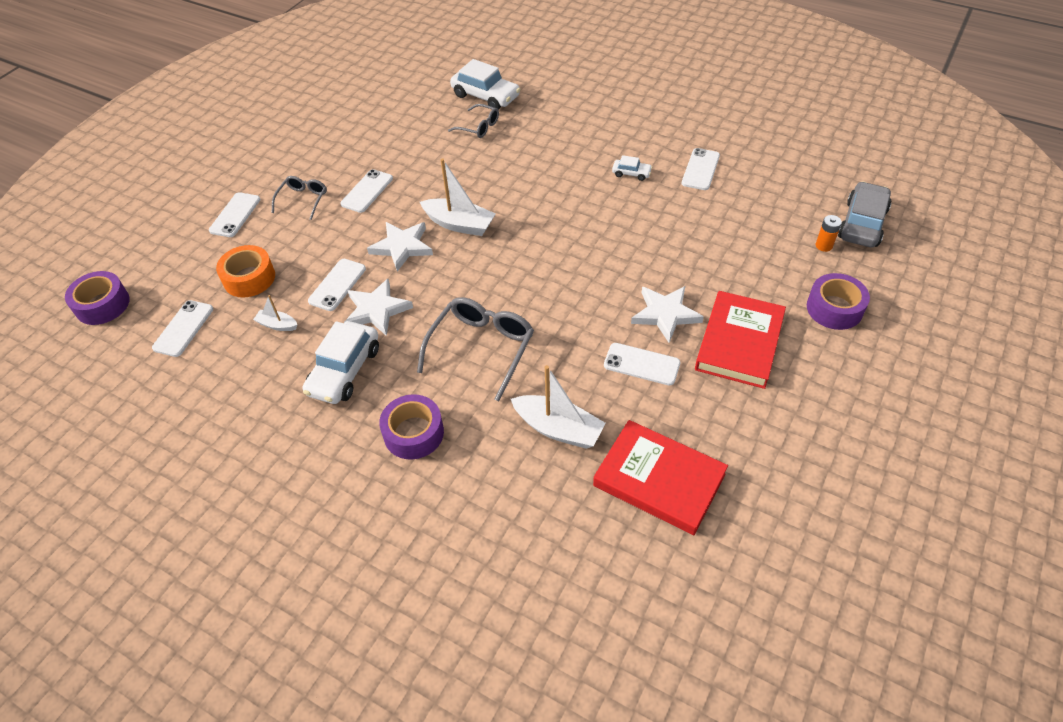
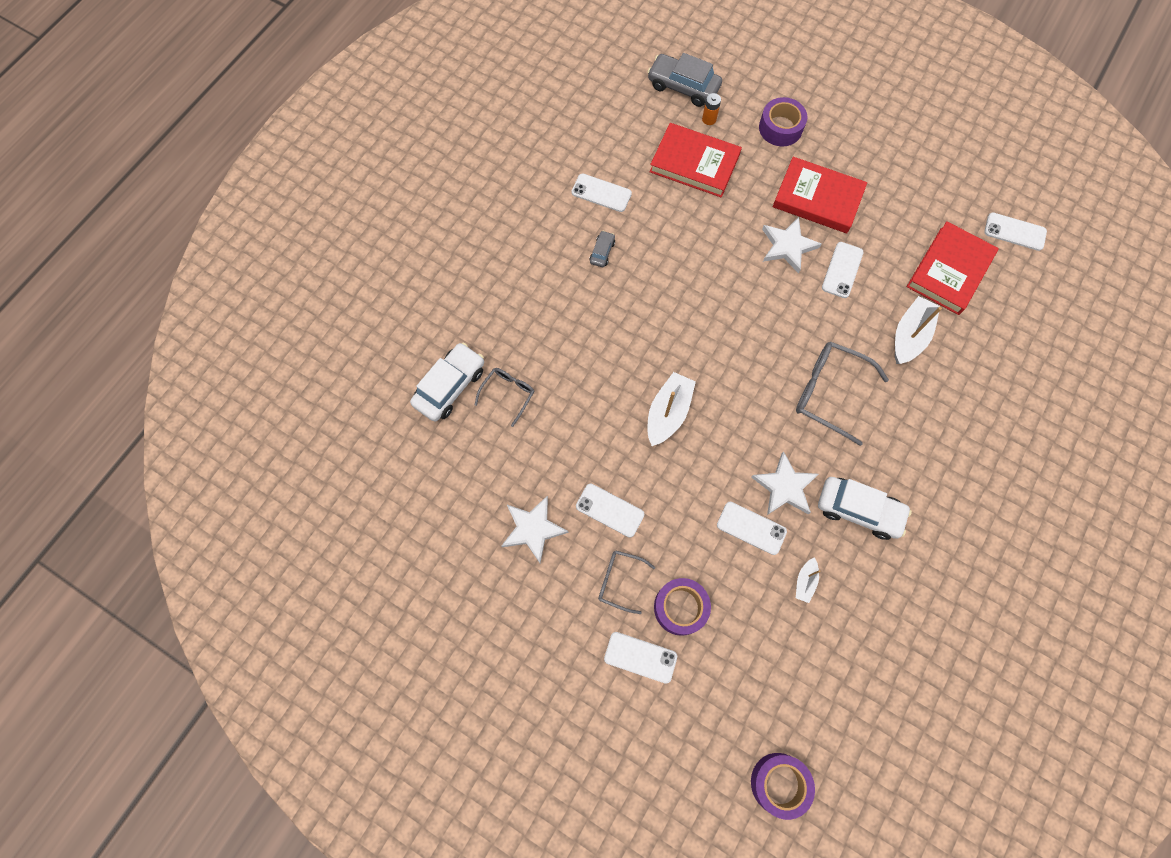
camera: 90 degrees left, 20 degrees up
(183, 328) = (811, 680): white phone -> white phone (1014, 232)
(249, 278) = (741, 622): orange tape -> none
(402, 247) = (699, 467): white star -> white star (533, 529)
(413, 433) = (921, 446): purple tape -> purple tape (680, 607)
(631, 173) = (602, 252): white car -> grey car
(758, 235) = (694, 163): none -> red book

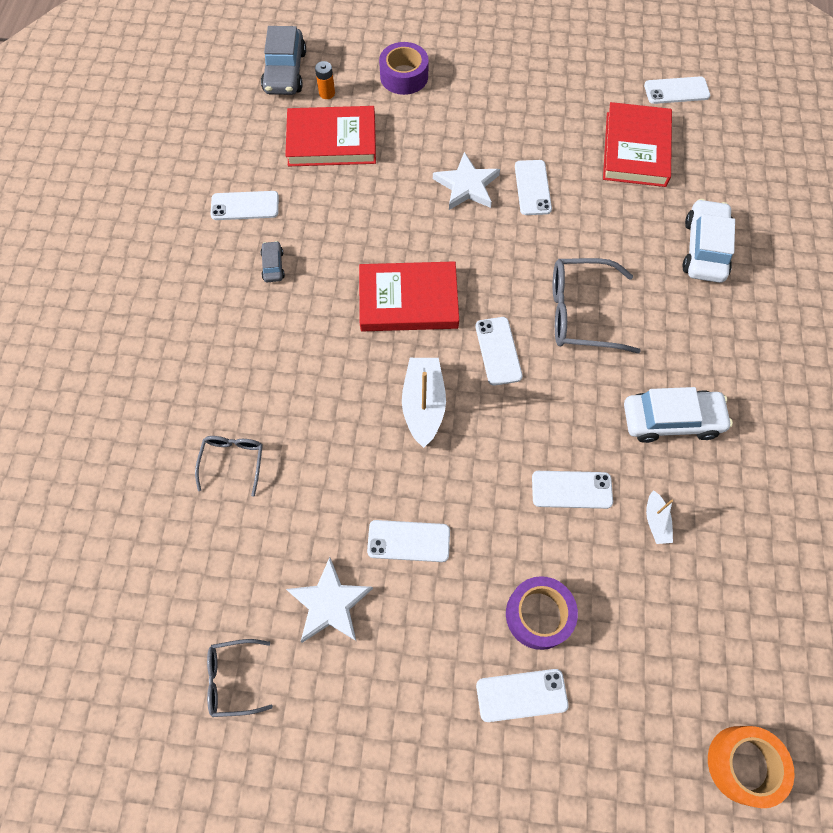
camera: 25 degrees left, 5 degrees down
(450, 386) = (159, 482): white car -> white car (704, 249)
(619, 581) = (457, 617): grey glasses -> grey glasses (233, 679)
(683, 87) = (285, 72): grey car -> grey car turned 90 degrees counterclockwise
(746, 395) = (498, 351): none -> white phone
(779, 783) = (743, 764): purple tape -> orange tape
(784, 487) = (584, 429): white star -> none
(817, 198) = (474, 129): red book -> red book (408, 300)
(909, 335) = (630, 225): white boat -> none

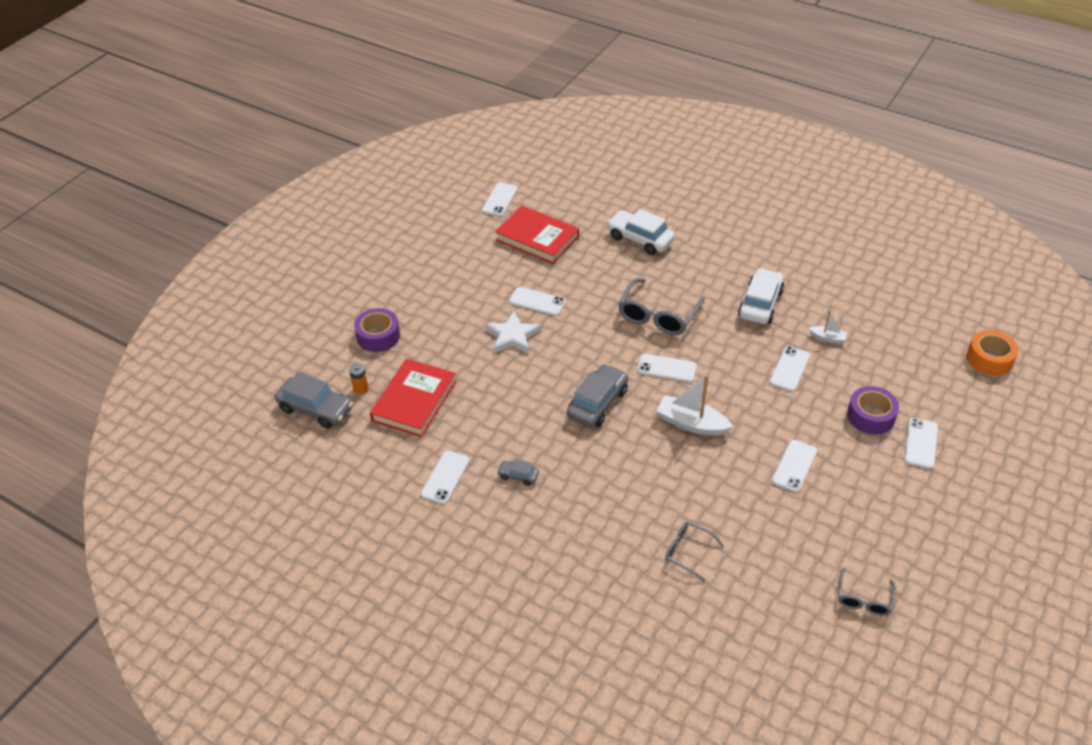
camera: 65 degrees left, 20 degrees down
(330, 603) = (825, 525): white star -> none
(408, 300) = (597, 403): red book -> grey car

